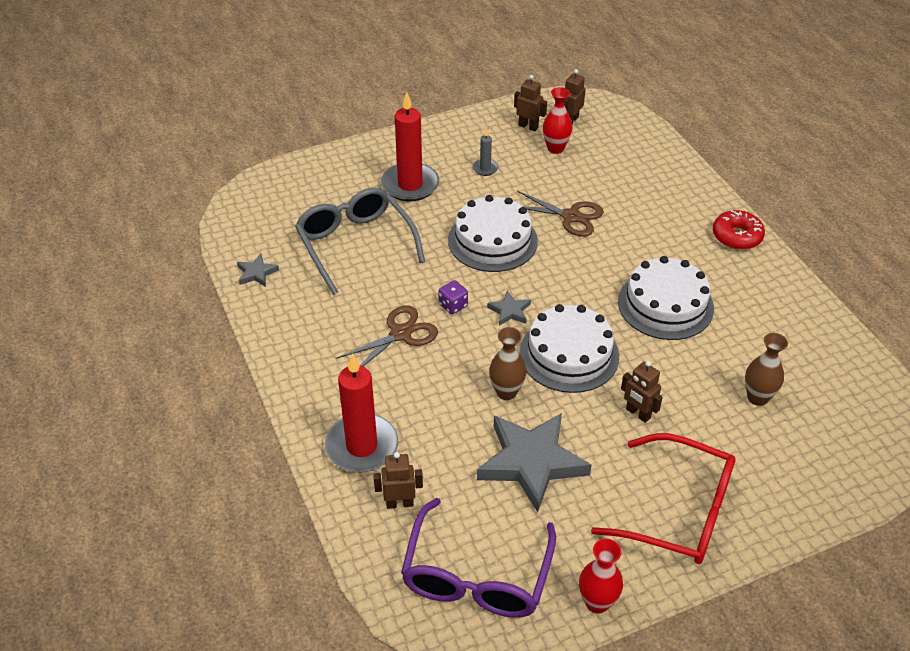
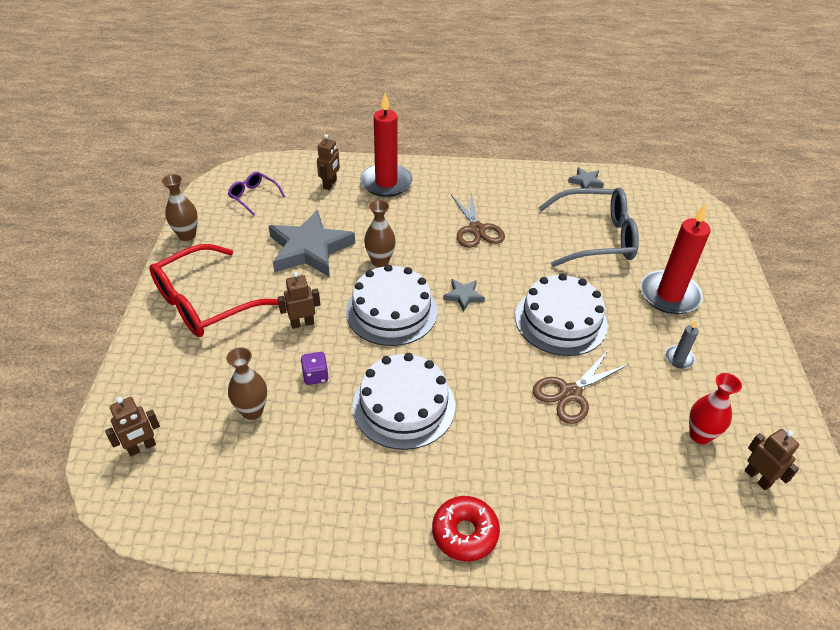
camera: 115 degrees right, 0 degrees up
(453, 305) = (490, 266): purple dice -> purple dice (315, 376)
(477, 574) = (254, 197): purple glasses -> purple glasses, size x0.48
(528, 126) = (753, 429): brown robot -> brown robot (142, 447)
(597, 602) = (187, 235): red vase -> brown vase

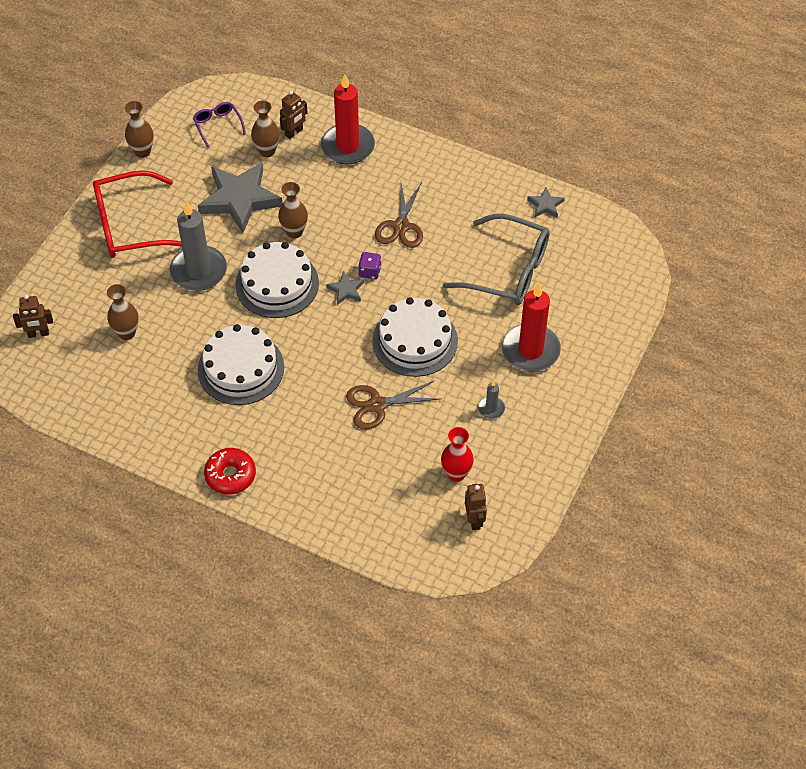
camera: 25 degrees right, 10 degrees up
(302, 323) = (198, 271): brown robot -> grey candle
(313, 204) = (267, 151): none -> brown vase
(315, 376) = (186, 321): purple dice -> purple dice (370, 272)

